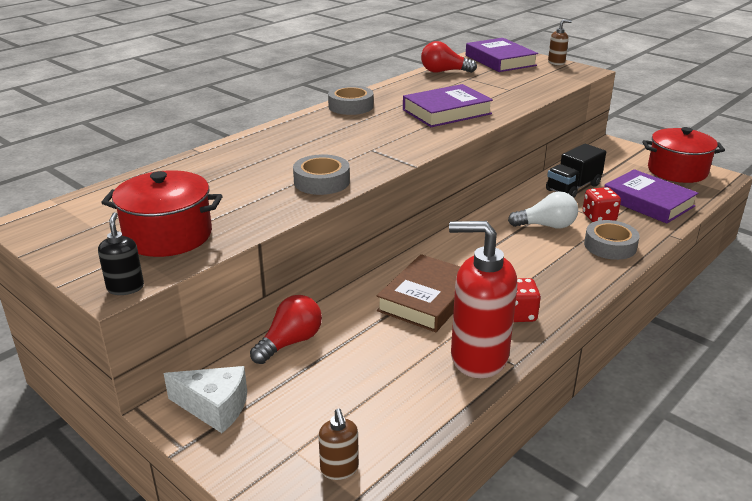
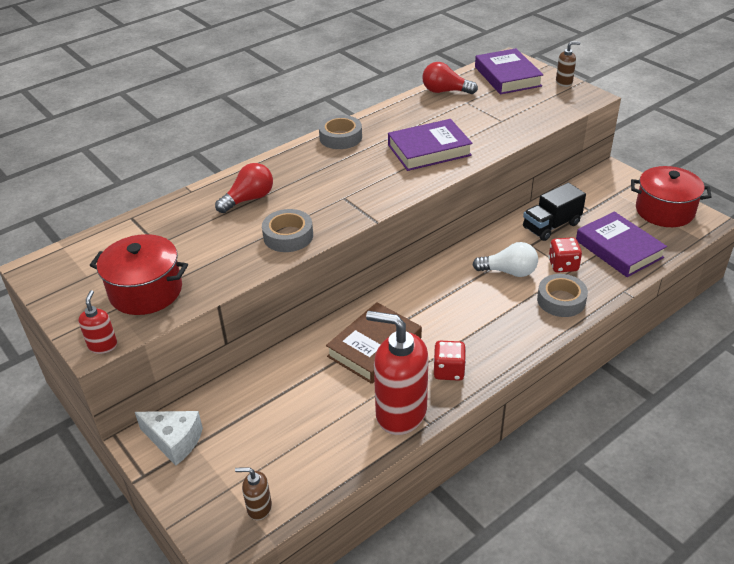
camera: 10 degrees right, 10 degrees up
(125, 288) = (103, 346): black soap dispenser -> red soap dispenser
(290, 342) = (247, 383): red light bulb -> red light bulb (249, 199)
(339, 469) = (259, 508): brown soap dispenser -> brown soap dispenser turned 105 degrees clockwise

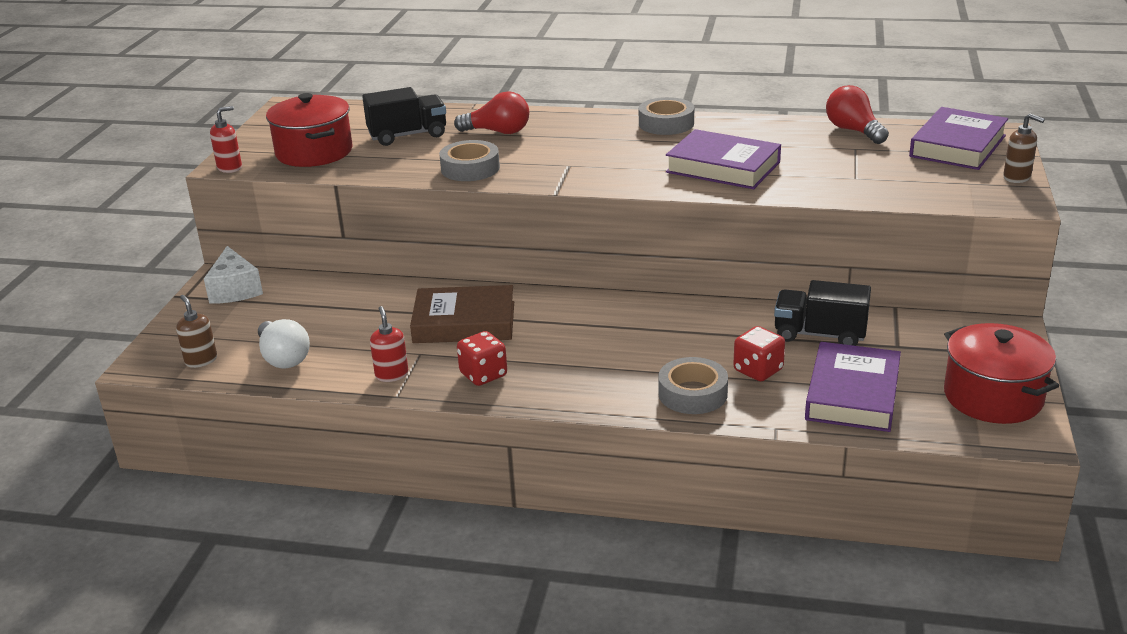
camera: 50 degrees right, 10 degrees down
(190, 237) = (407, 135): none -> black truck
(400, 413) = (392, 375): red soap dispenser -> red soap dispenser, size x0.45
(509, 272) = (692, 343): white light bulb -> white light bulb (283, 358)

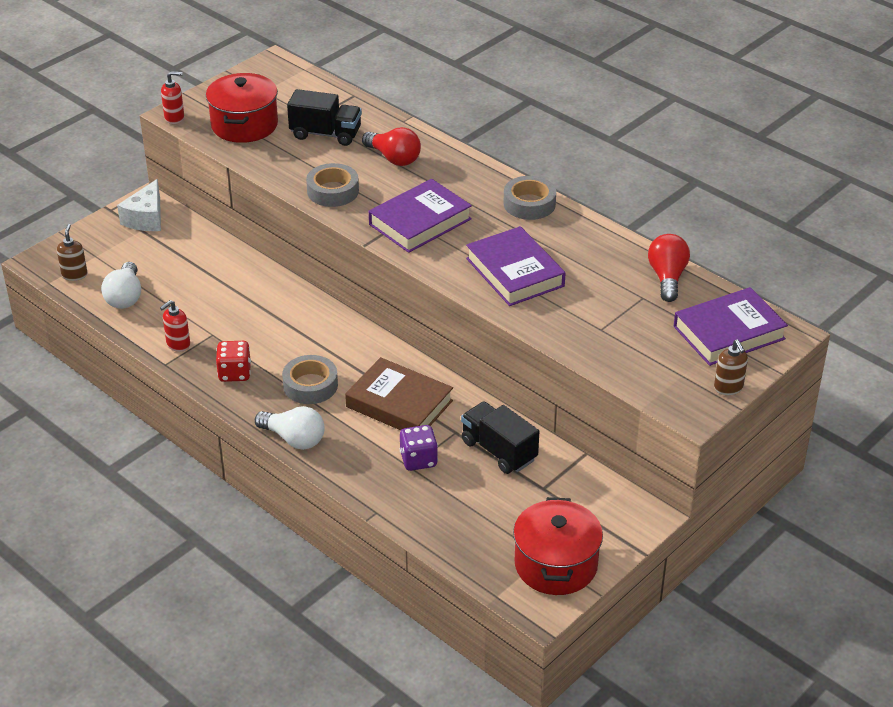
camera: 30 degrees right, 10 degrees up
(392, 375) = (178, 344): red soap dispenser -> red soap dispenser turned 150 degrees counterclockwise
(464, 322) = (266, 320): brown book -> brown book (399, 403)
(615, 403) = (294, 439): none -> white light bulb
(692, 393) = (353, 457): grey tape -> grey tape (310, 385)
(758, 370) = (418, 460): red dice -> purple dice
(853, 394) = (460, 512): purple book -> purple book (420, 222)

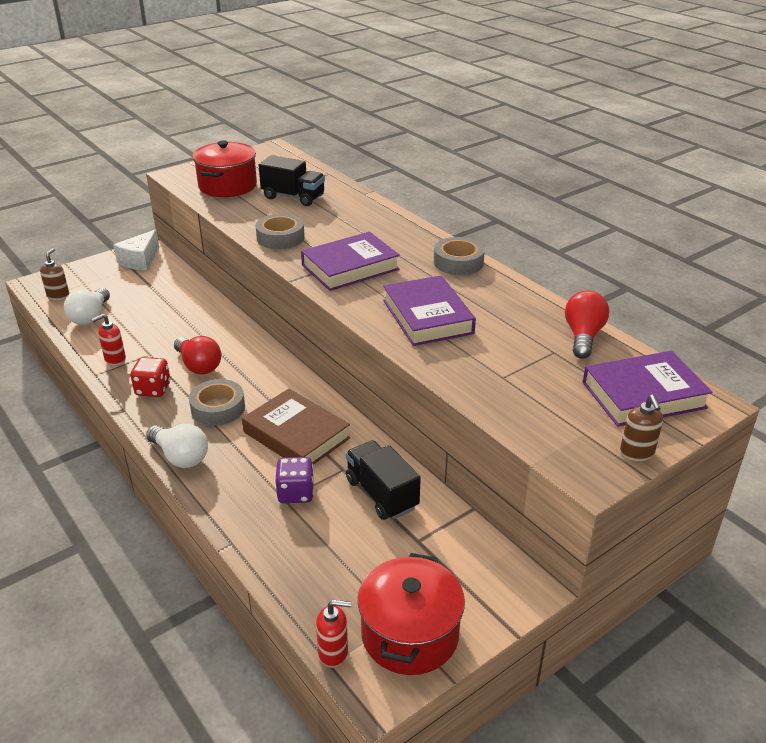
camera: 10 degrees right, 5 degrees down
(174, 118) = (172, 177): red soap dispenser -> red soap dispenser (333, 652)
(394, 158) = (345, 218): red light bulb -> red light bulb (198, 365)

